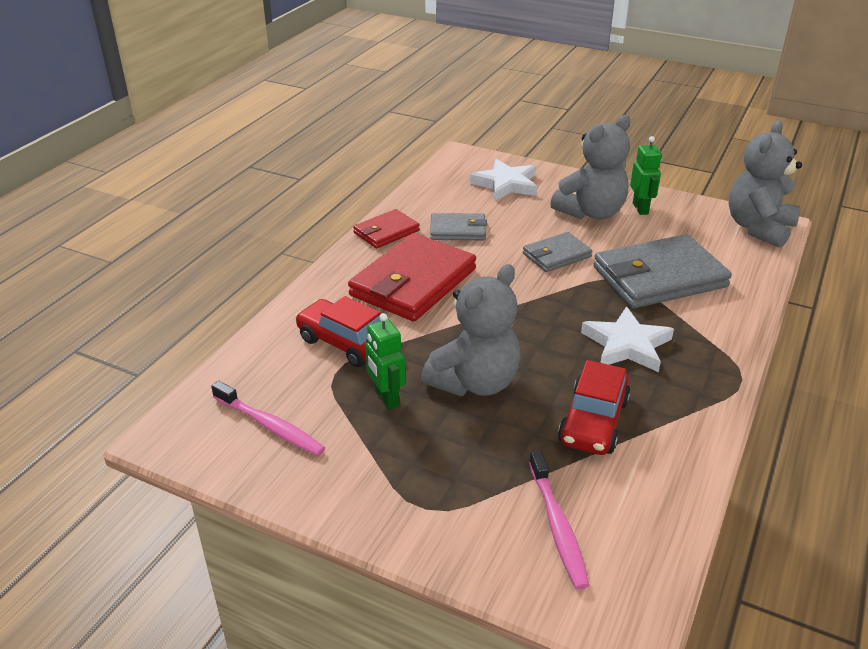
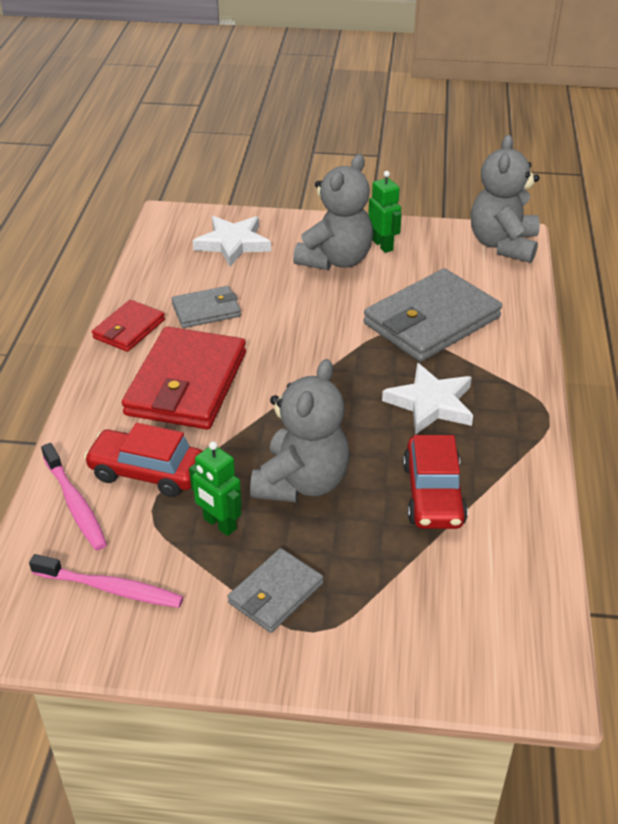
camera: 20 degrees left, 5 degrees up
(556, 255) = (321, 318): grey wallet -> grey wallet (275, 593)
(557, 525) = (444, 611): pink toothbrush -> pink toothbrush (75, 504)

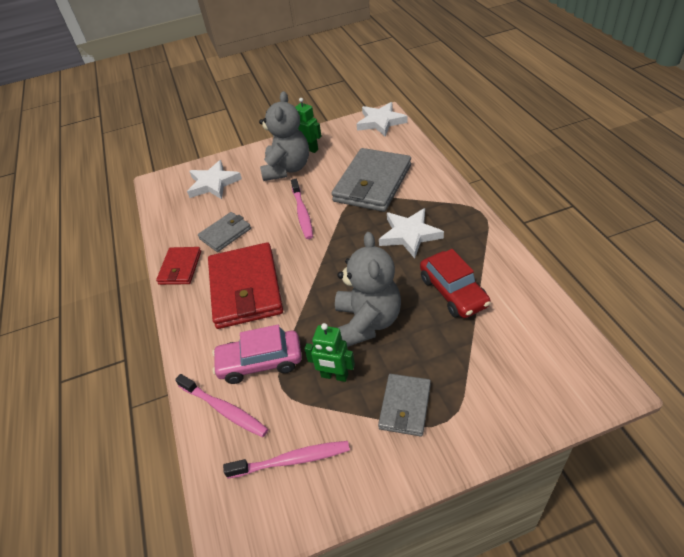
camera: 20 degrees left, 5 degrees up
(147, 472) = (260, 362): red car -> pink car
(315, 323) = (302, 213): none -> pink toothbrush
(503, 245) = (380, 122): grey teddy bear -> white star

